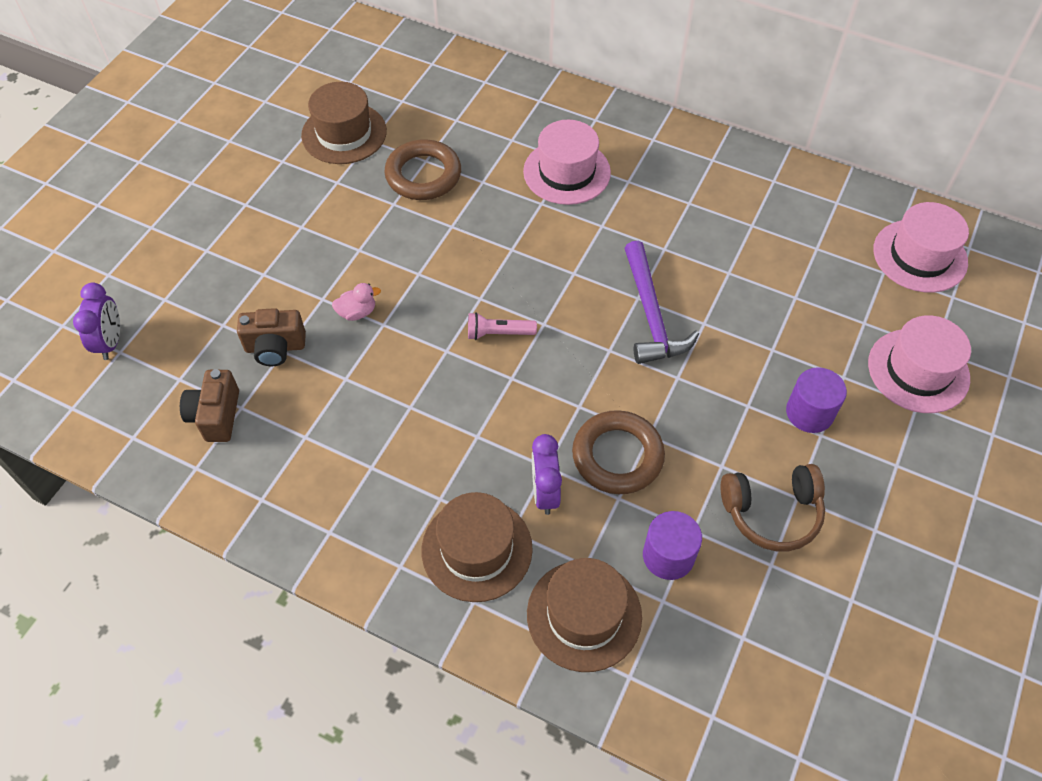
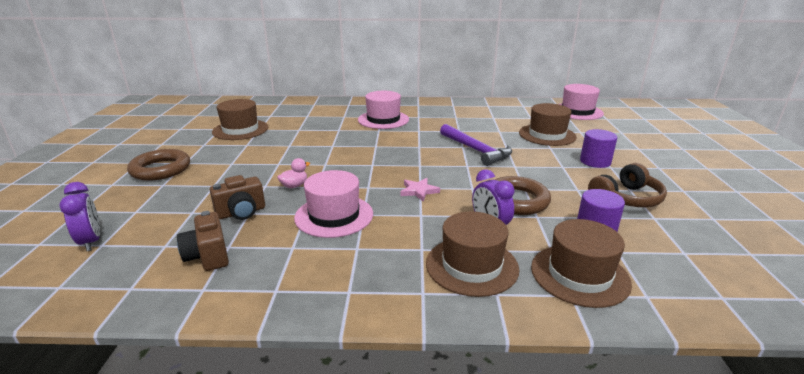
camera: 25 degrees left, 30 degrees down
(423, 175) = (301, 133): brown ring -> brown ring (160, 169)
(498, 333) = (395, 174): pink flashlight -> none
(505, 385) = (418, 191): none -> pink star
(798, 312) = (547, 135): none -> brown hat
(918, 371) = (623, 139): pink hat -> pink hat (334, 215)

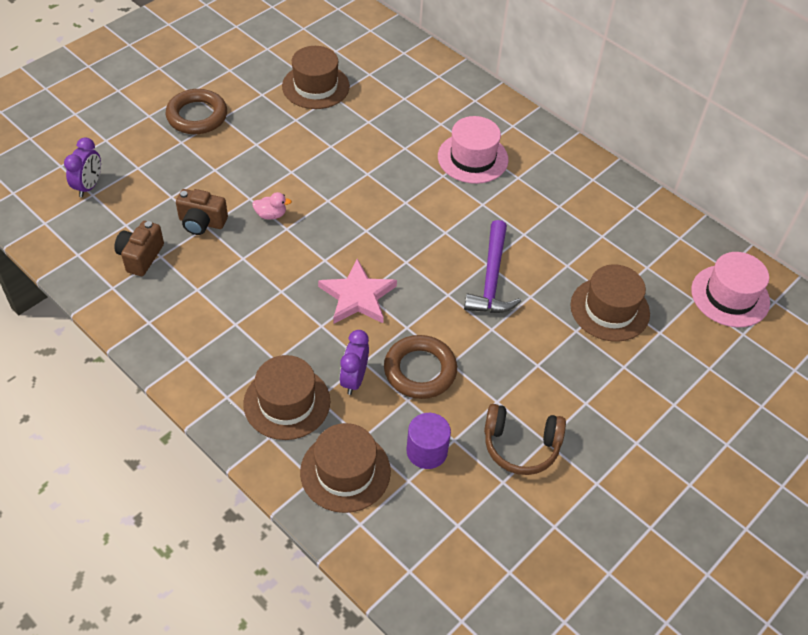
camera: 40 degrees right, 25 degrees up
(334, 215) = (259, 276): pink hat -> none
(418, 191) = (357, 296): pink star -> pink star, size x1.76
(595, 161) = (584, 384): purple cylinder -> none

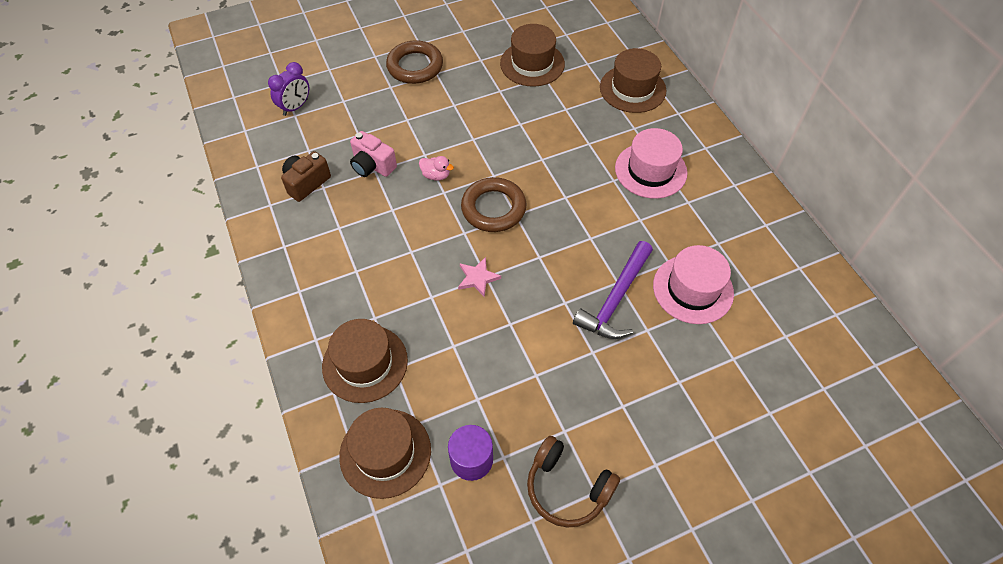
camera: 25 degrees right, 5 degrees up
(202, 222) = (372, 166): brown camera -> pink camera
(354, 379) = (436, 361): purple clock -> none
(357, 296) = (477, 278): pink star -> pink star, size x0.57
(420, 370) = (502, 372): brown ring -> brown ring (493, 208)
(609, 309) = (725, 370): brown hat -> brown hat (632, 89)
(730, 296) = (867, 397): pink hat -> pink hat (693, 289)

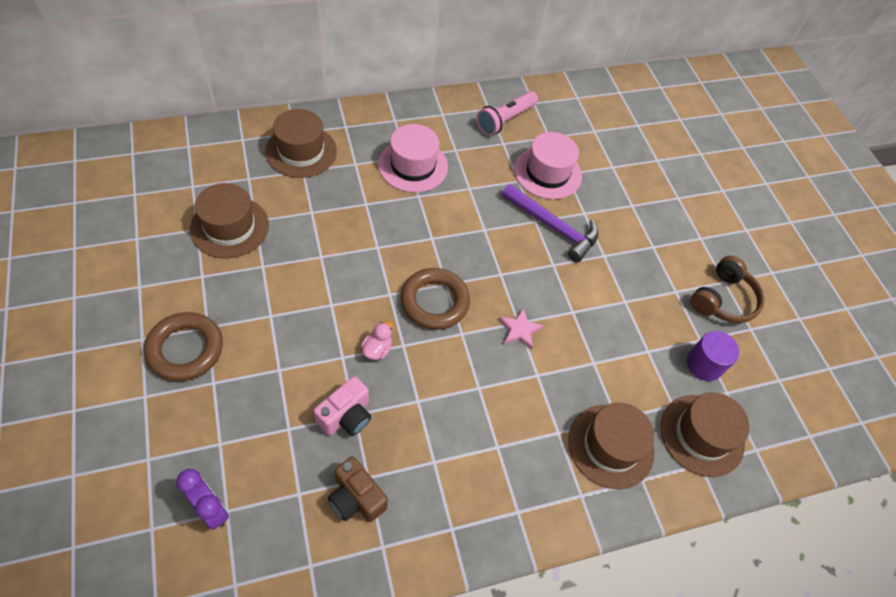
camera: 90 degrees left, 0 degrees up
(755, 242) = (505, 120): none -> pink flashlight

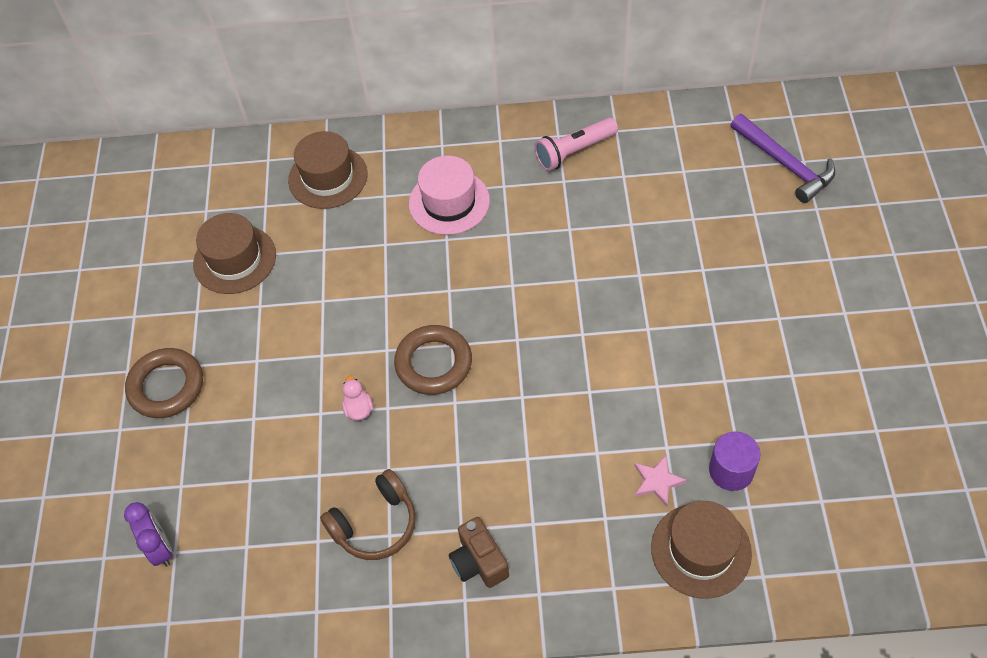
camera: 25 degrees right, 0 degrees up
(346, 416) = (310, 475): pink camera -> none
(356, 498) = (301, 559): brown camera -> brown camera (479, 562)
(377, 349) = (358, 409): pink duck -> pink duck turned 60 degrees counterclockwise
(519, 330) = (521, 405): pink star -> pink star (657, 481)
(547, 172) = (608, 221): pink hat -> none
(553, 227) = (595, 289): purple hammer -> purple hammer (784, 164)
(610, 446) = (588, 547): brown hat -> none
(723, 299) = (782, 396): brown headphones -> brown headphones (375, 524)

